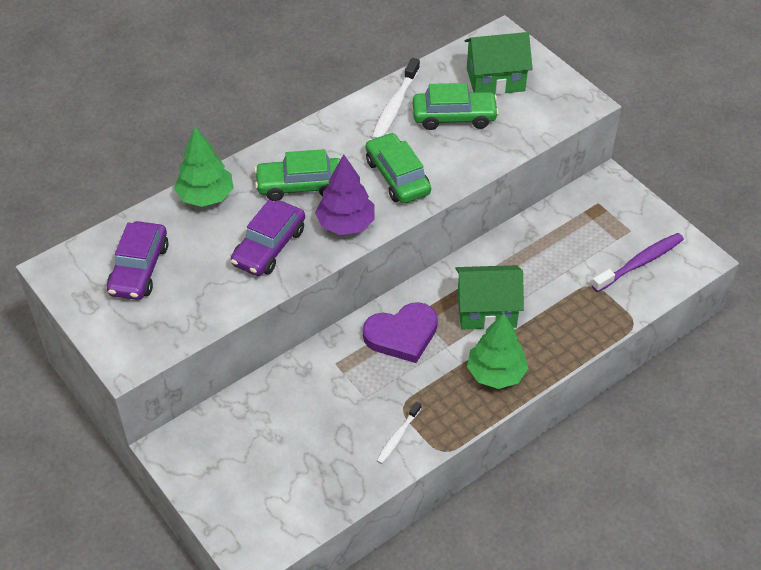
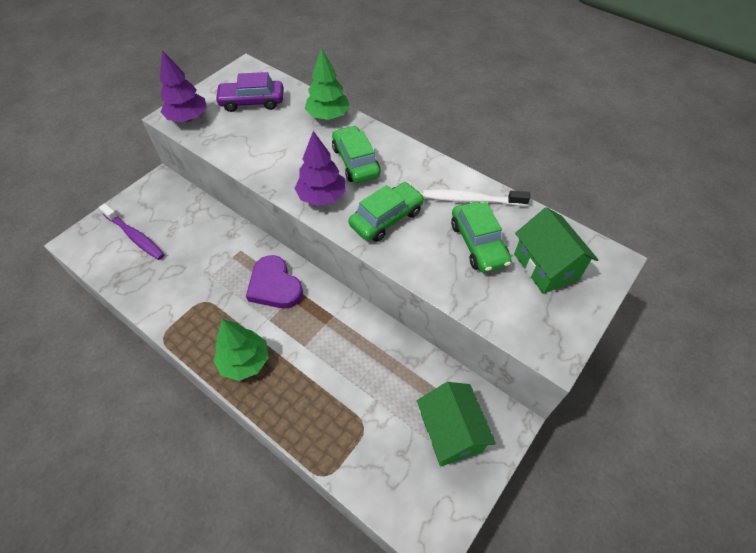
camera: 75 degrees right, 5 degrees up
(141, 342) = (188, 118): none -> purple tree
(269, 247) = (287, 159): purple car -> none
(398, 436) = (175, 304): white toothbrush -> none
(486, 310) = (312, 341): green house -> green house (450, 432)
(639, 263) = (406, 471): purple toothbrush -> purple toothbrush (135, 236)

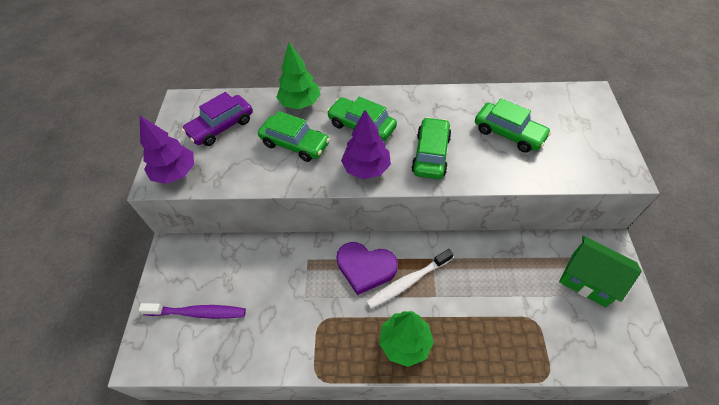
camera: 35 degrees left, 0 degrees up
(289, 146) = (295, 144): none -> green car
(471, 200) = (471, 106): white toothbrush -> white toothbrush (408, 282)
(546, 266) = (563, 122): green house -> none

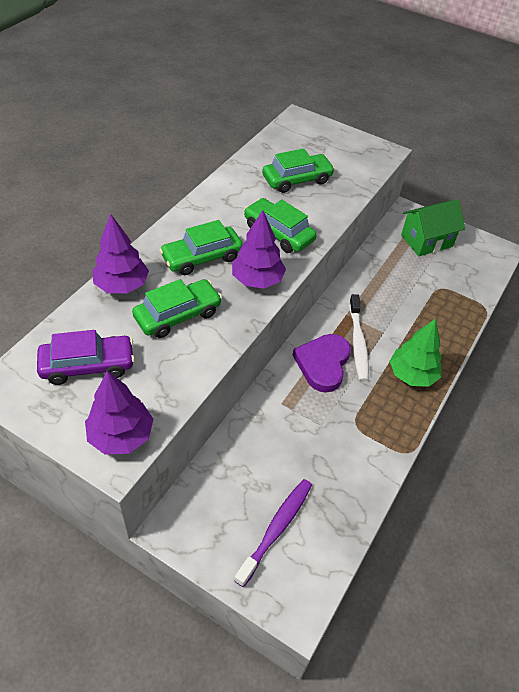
camera: 65 degrees left, 5 degrees down
(221, 126) = (88, 365): purple car -> purple car turned 90 degrees counterclockwise
(300, 103) = (122, 285): green tree -> purple tree
(365, 268) = (323, 364): purple heart -> purple heart turned 150 degrees clockwise

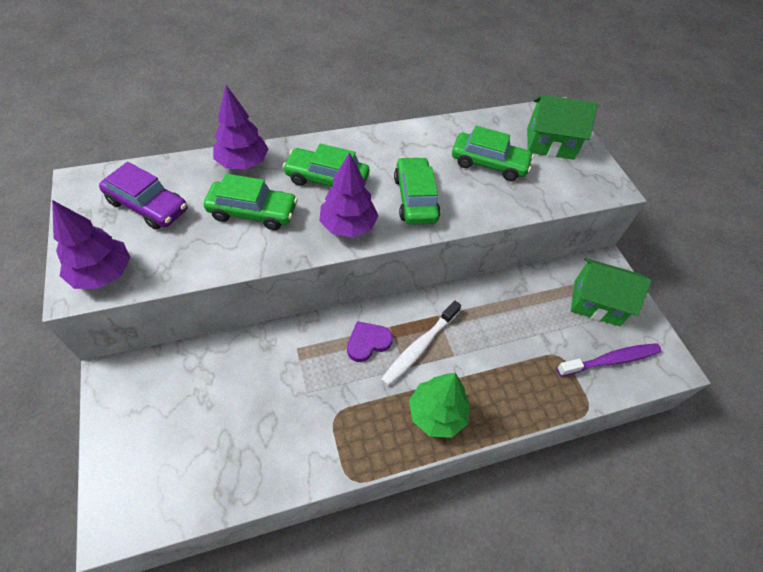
camera: 40 degrees right, 5 degrees up
(276, 529) = (175, 445): purple toothbrush -> purple toothbrush (610, 360)
(319, 143) = (550, 143): none -> green house
(323, 364) = (368, 342): purple heart -> purple heart, size x0.66

